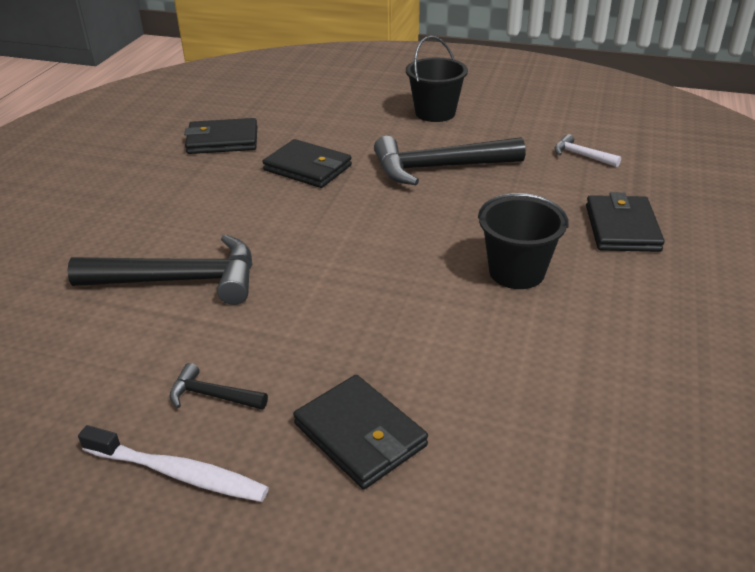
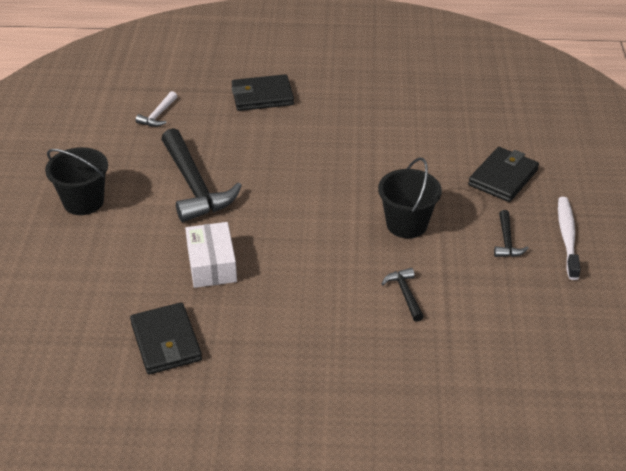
camera: 105 degrees left, 5 degrees up
(180, 280) = (405, 294): black hammer -> black hammer, size x0.46
(307, 168) = (211, 264): black wallet -> white box
(516, 272) = (330, 136): black bucket -> black bucket (406, 224)

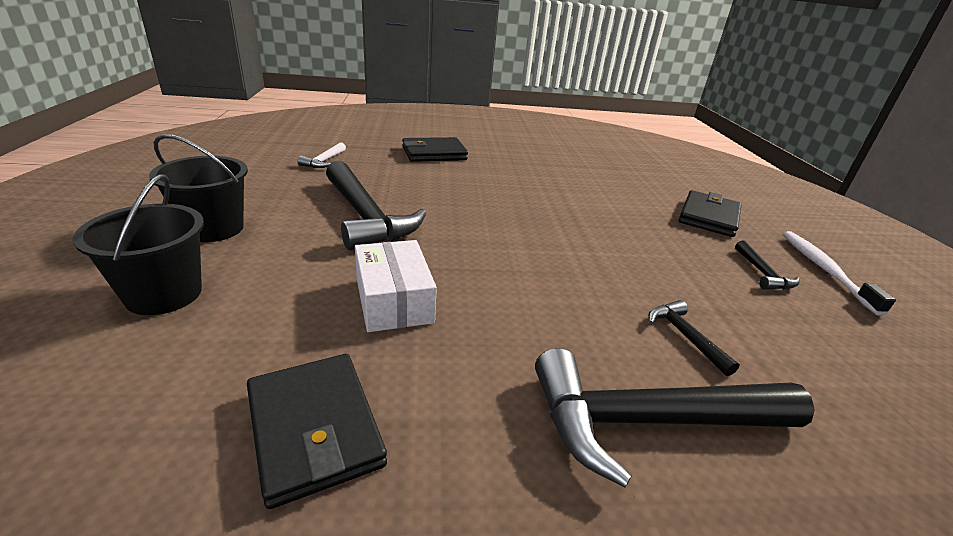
camera: 10 degrees left, 10 degrees down
(350, 345) = (649, 421): none -> black hammer
(406, 224) = (635, 256): black bucket -> black bucket (164, 294)

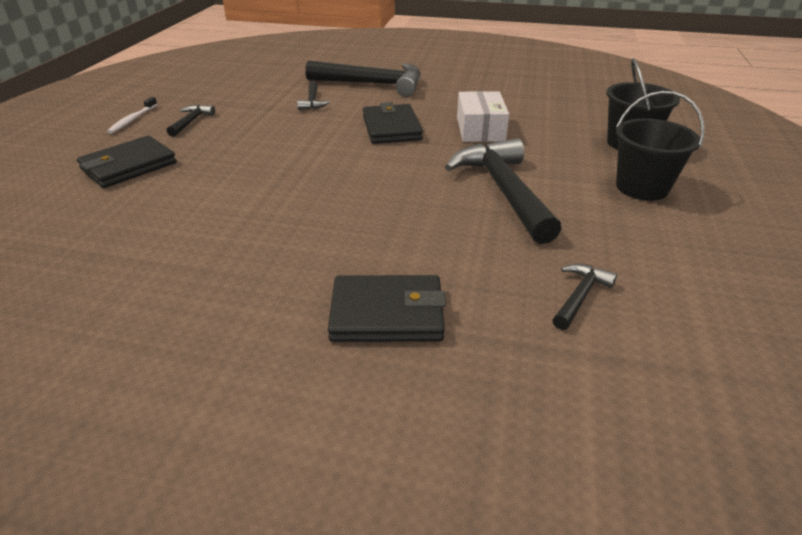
camera: 160 degrees left, 5 degrees up
(314, 428) = (516, 95): black wallet -> black wallet (391, 128)
(324, 161) = (580, 296): white hammer -> black hammer
(824, 270) = (132, 120): white toothbrush -> white toothbrush, size x0.65

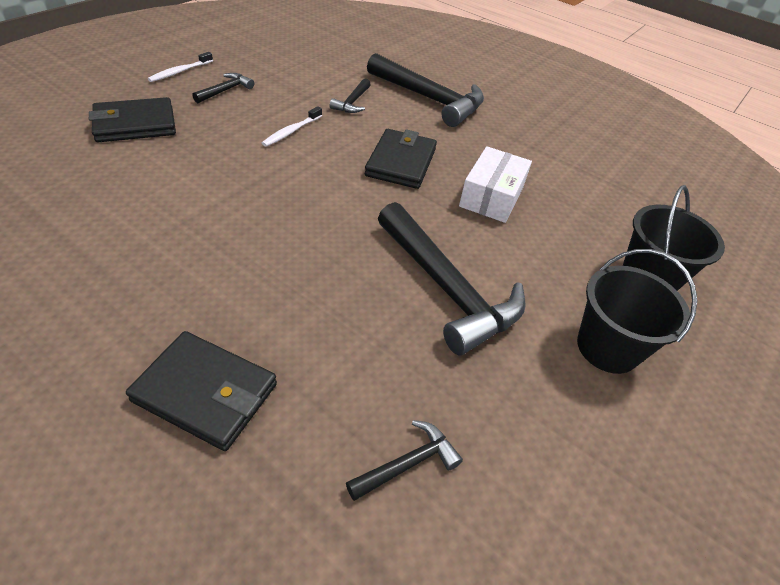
camera: 20 degrees right, 10 degrees up
(280, 133) = (291, 131): none -> white toothbrush
(503, 191) = (446, 288): black hammer -> black hammer turned 135 degrees clockwise

